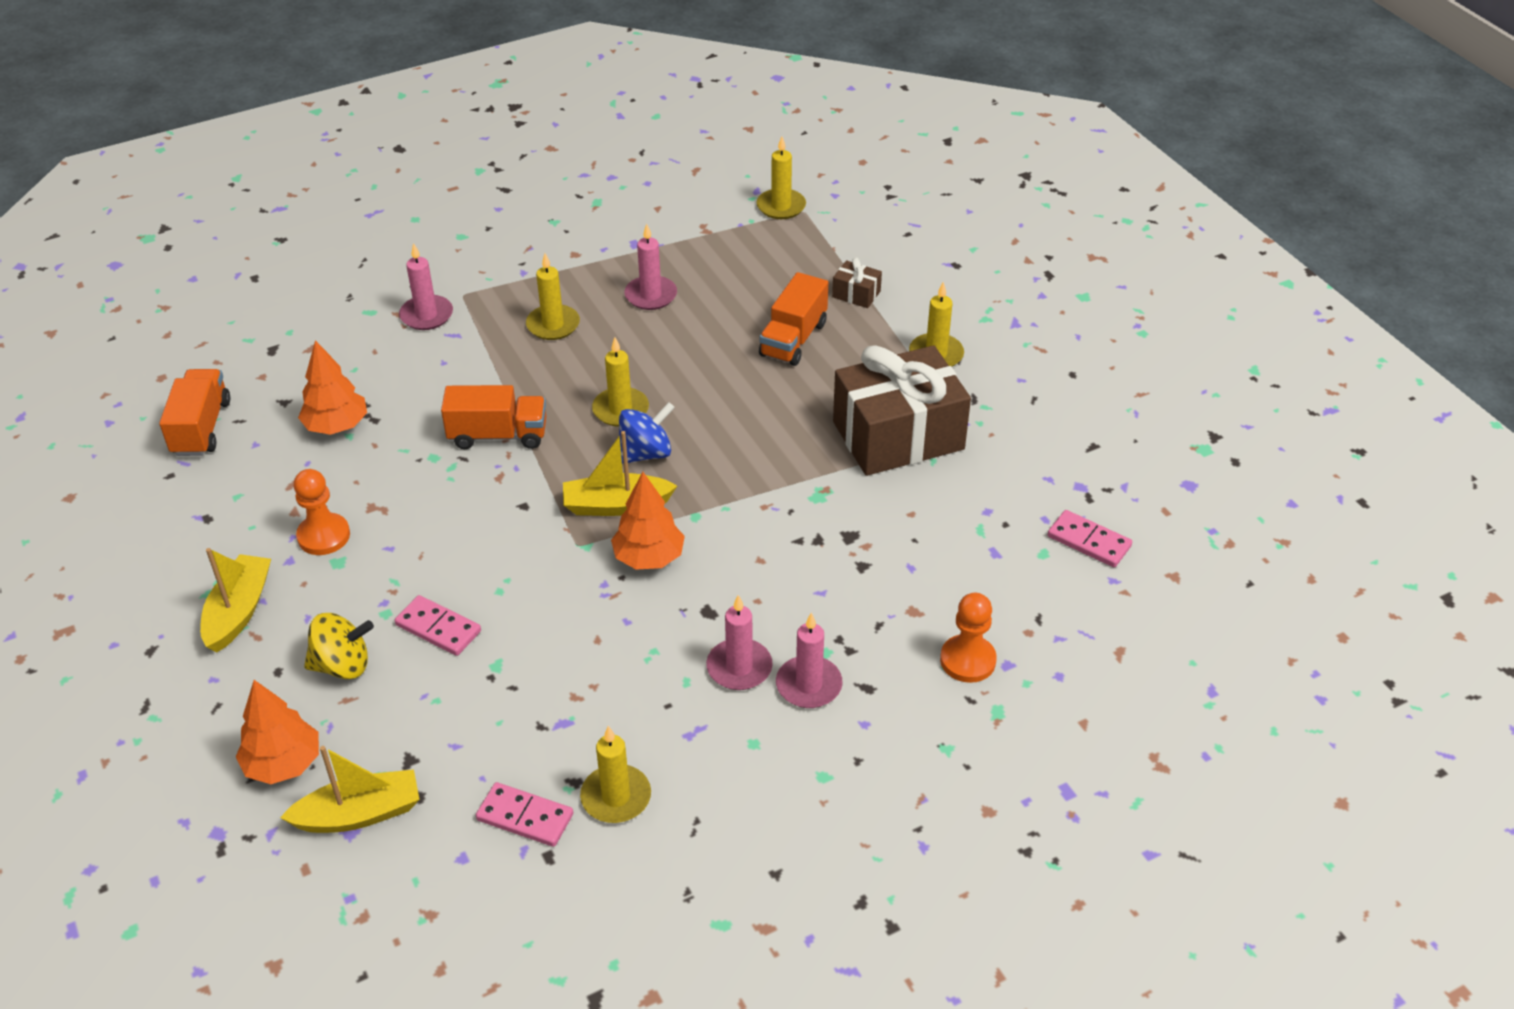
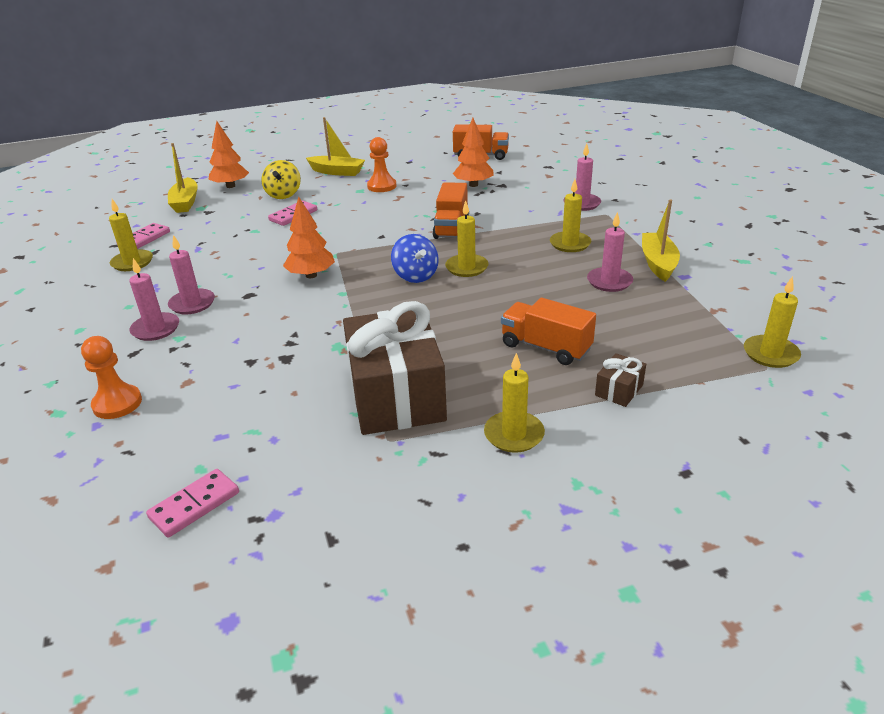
camera: 100 degrees right, 10 degrees down
(616, 505) = (367, 265): yellow boat -> yellow boat (658, 263)

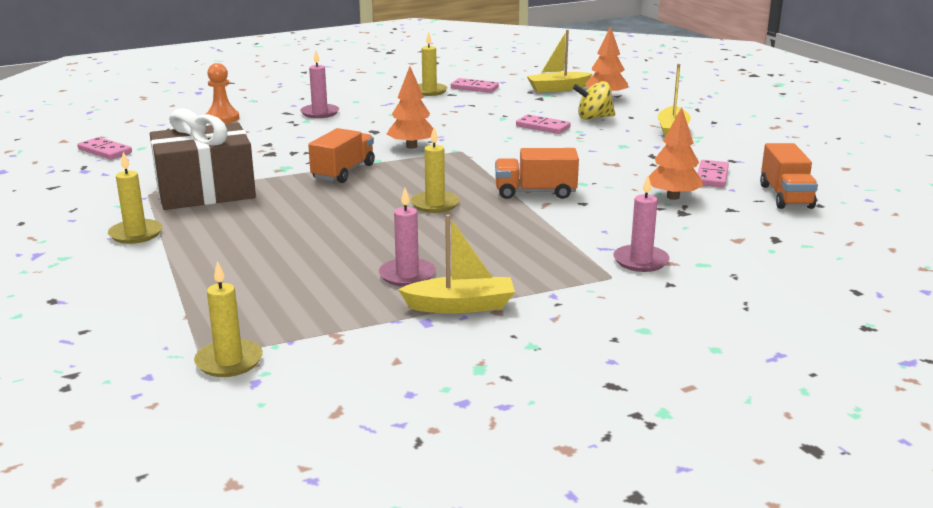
camera: 80 degrees right, 10 degrees down
(192, 304) = (359, 117): pink candle -> none
(382, 186) = (641, 154): orange pawn -> none
(415, 276) = (413, 184): blue spinning top -> none
(438, 170) = (712, 176): none -> pink domino
(546, 347) = (267, 244): orange truck -> orange truck (343, 172)
(570, 244) = (507, 254): yellow candle -> none
(619, 390) = (184, 276): brown gift -> none

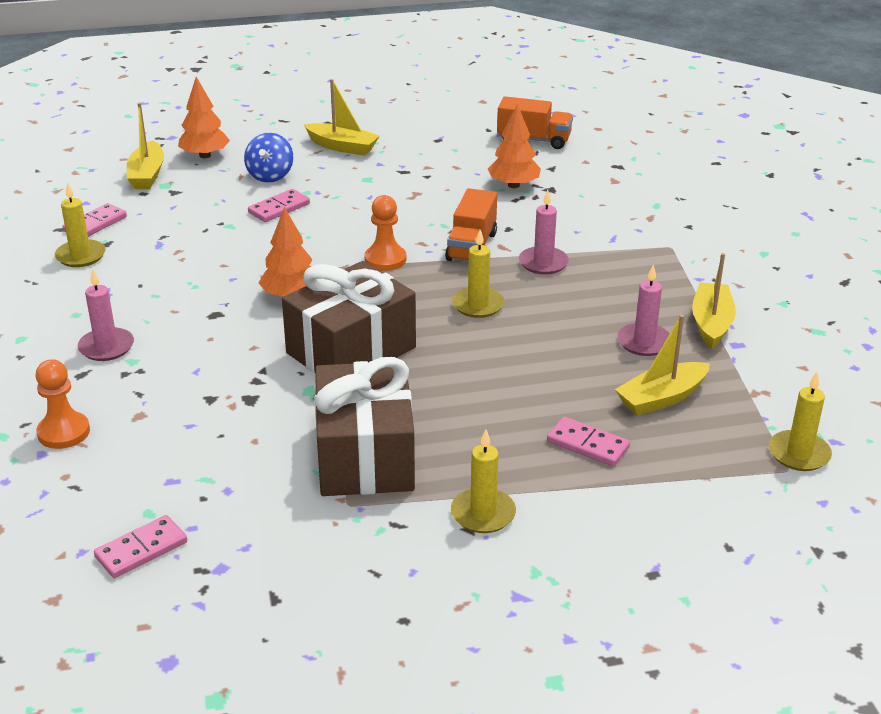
camera: 75 degrees left, 10 degrees up
(311, 289) = (661, 398): none -> yellow boat
(343, 172) = (351, 350): orange truck -> brown gift
(488, 166) = (385, 259): none -> orange pawn
(593, 118) = (270, 176): yellow spinning top -> blue spinning top
(640, 261) = (644, 228): pink candle -> pink candle (543, 263)
(712, 176) = (473, 157): pink domino -> pink domino (588, 444)

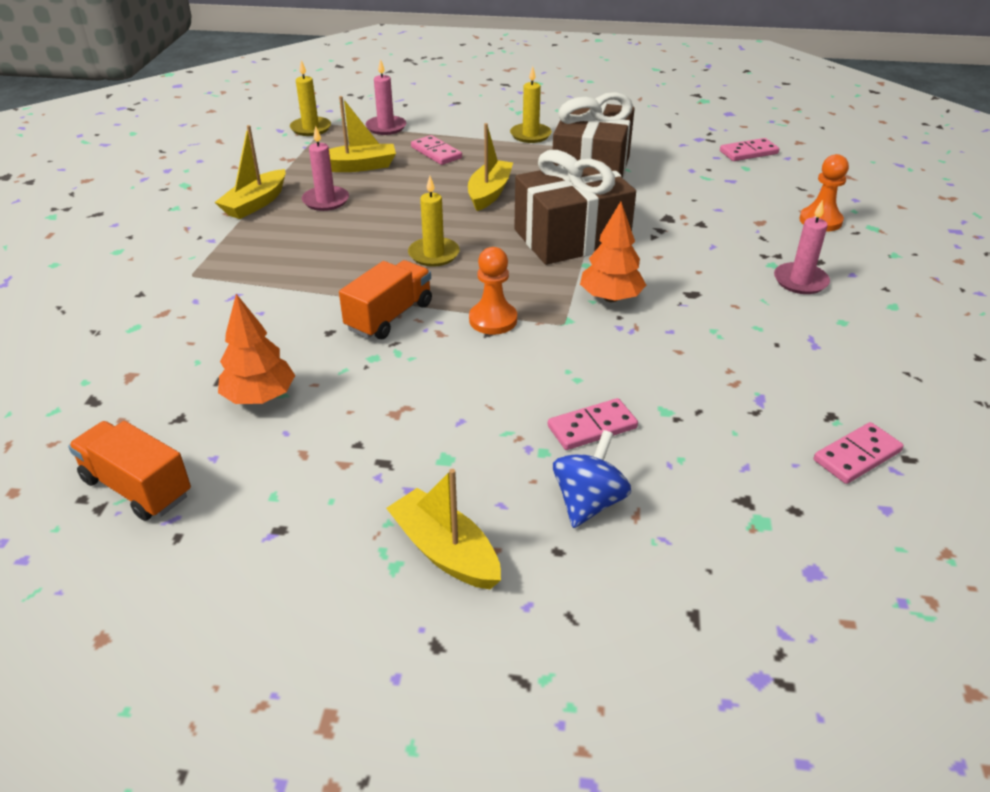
camera: 160 degrees left, 5 degrees up
(81, 256) = (861, 401): yellow candle -> none
(147, 175) = (795, 557): yellow boat -> yellow boat (489, 193)
(205, 155) = (692, 590): orange tree -> none
(543, 263) = (334, 283): pink candle -> pink candle (386, 127)

